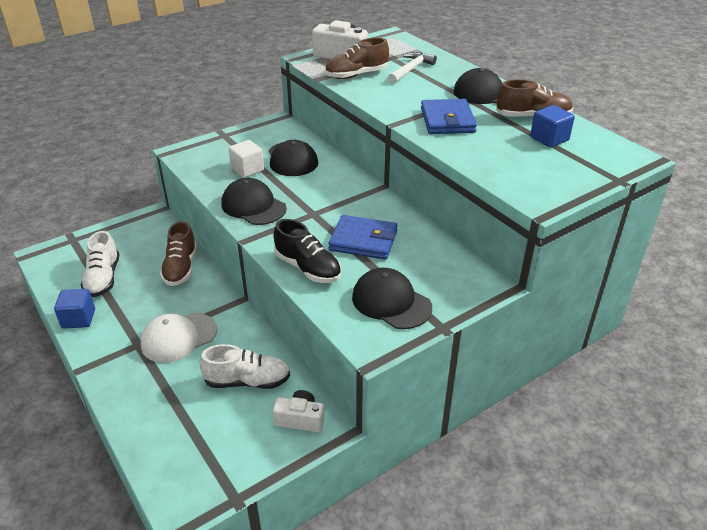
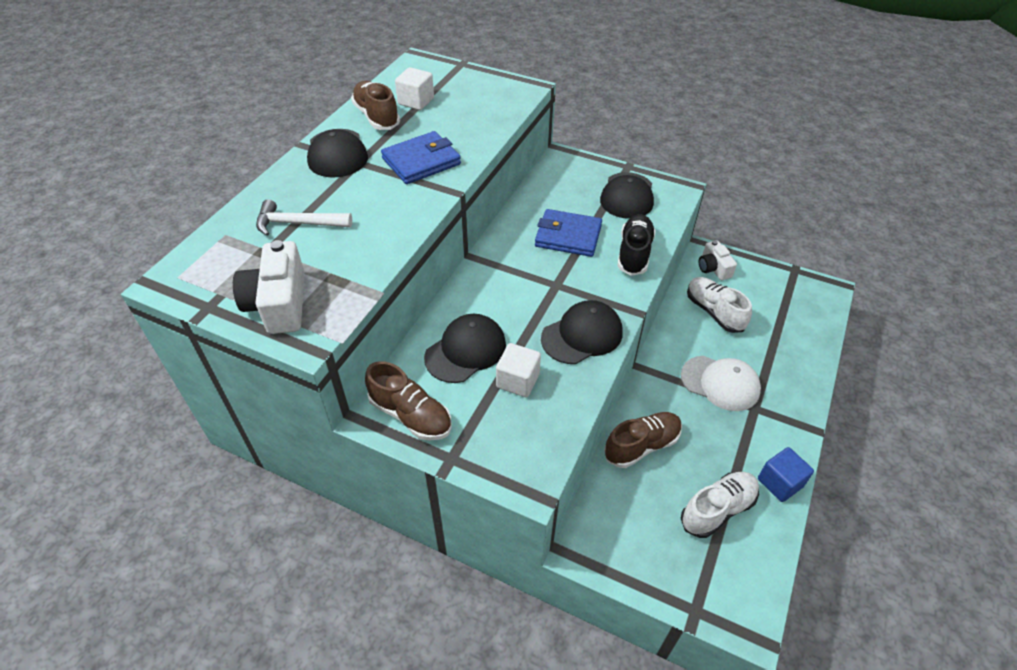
camera: 120 degrees left, 10 degrees up
(253, 206) = (582, 335): black cap -> black cap turned 135 degrees counterclockwise
(356, 75) = (343, 263): brown shoe -> brown shoe (411, 415)
(363, 241) = (568, 236): blue wallet -> blue wallet turned 60 degrees counterclockwise
(549, 139) = (416, 101): blue cube -> white cube

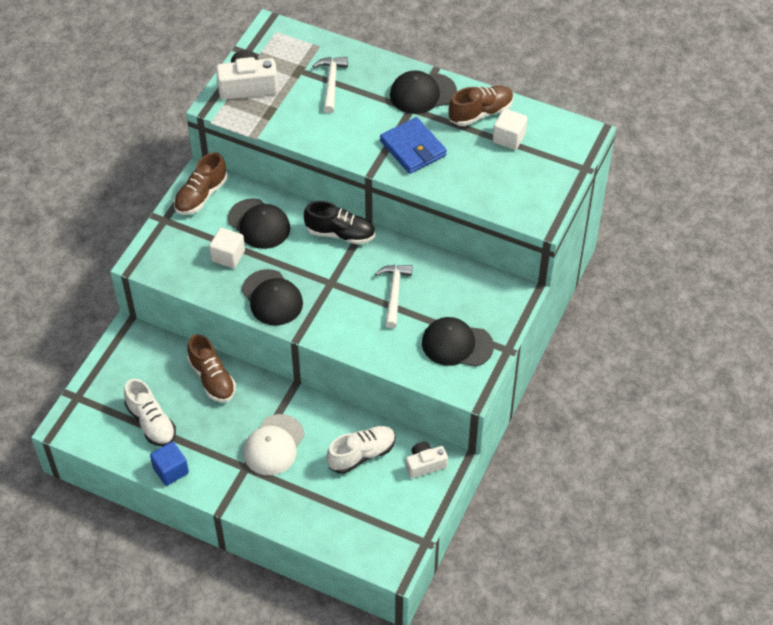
camera: 90 degrees right, 5 degrees up
(568, 236) = (394, 293): blue wallet -> white hammer
(634, 253) = (371, 342): black shoe -> black shoe (340, 234)

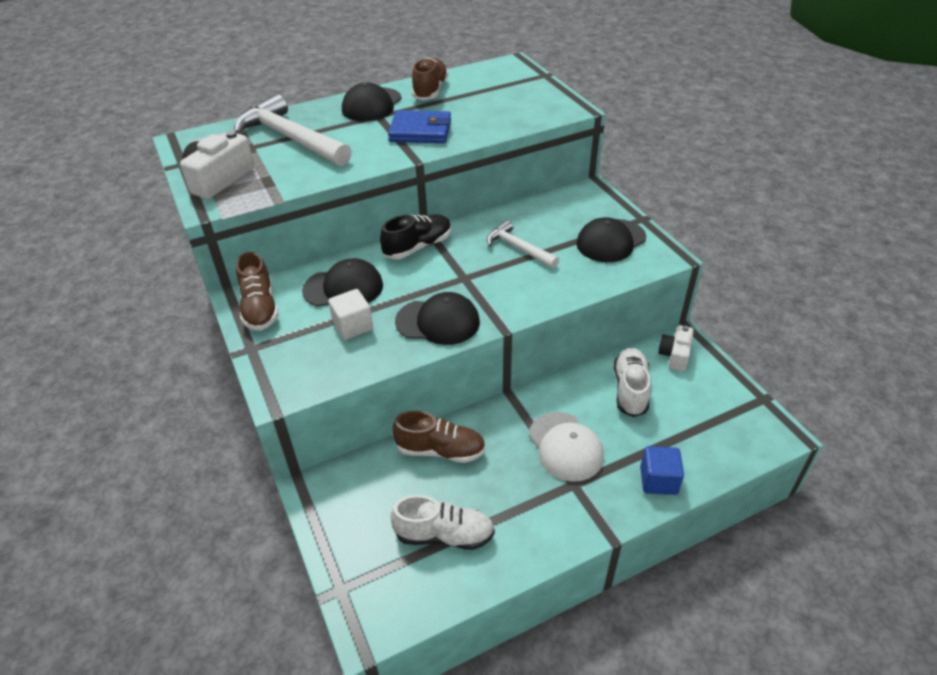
camera: 50 degrees left, 10 degrees down
(171, 470) = (523, 553): blue cube -> blue cube (658, 480)
(331, 83) = (291, 138): white hammer -> white hammer, size x1.80
(509, 138) = (472, 90): white cube -> none

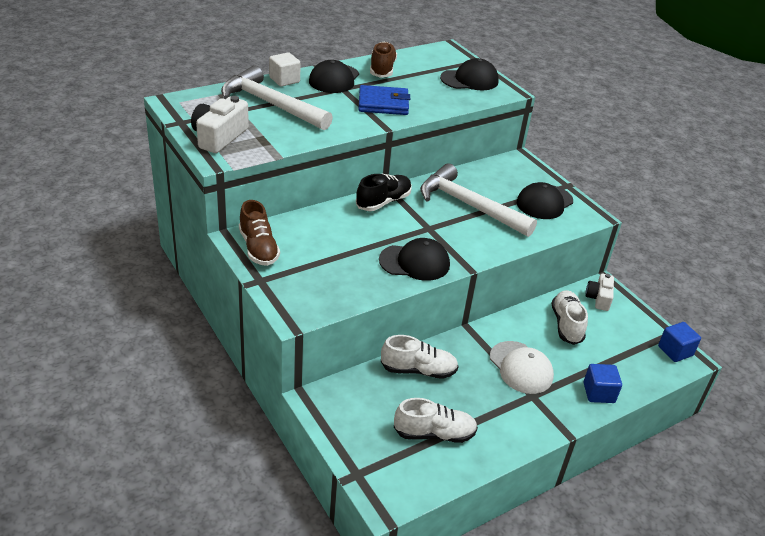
camera: 10 degrees left, 5 degrees down
(343, 288) = (327, 233): black cap -> black cap (469, 80)
(353, 326) = (343, 264): white cube -> white cube (284, 80)
(440, 450) = (418, 370): brown shoe -> white shoe
(518, 248) = (469, 206): white hammer -> white hammer, size x1.80
(763, 423) = (675, 351): none -> blue cube

